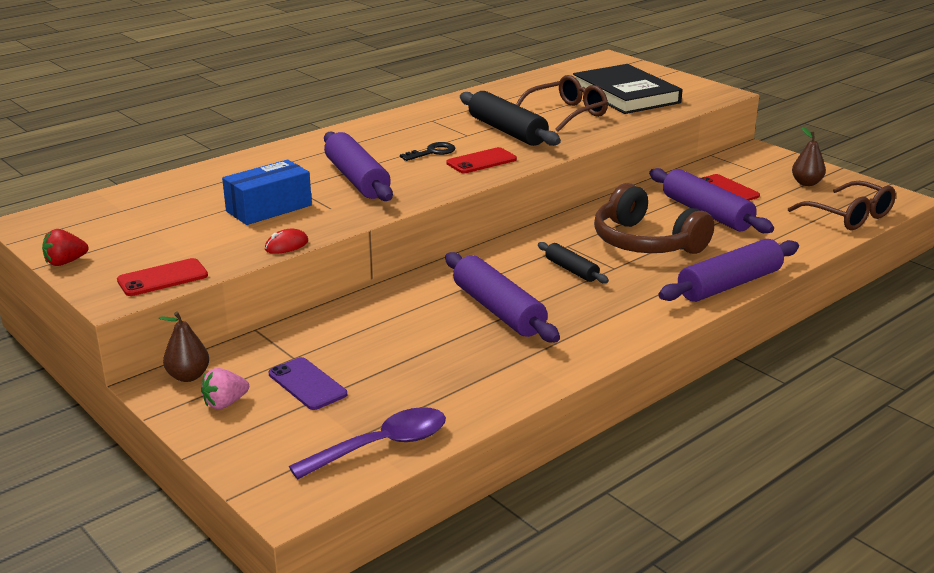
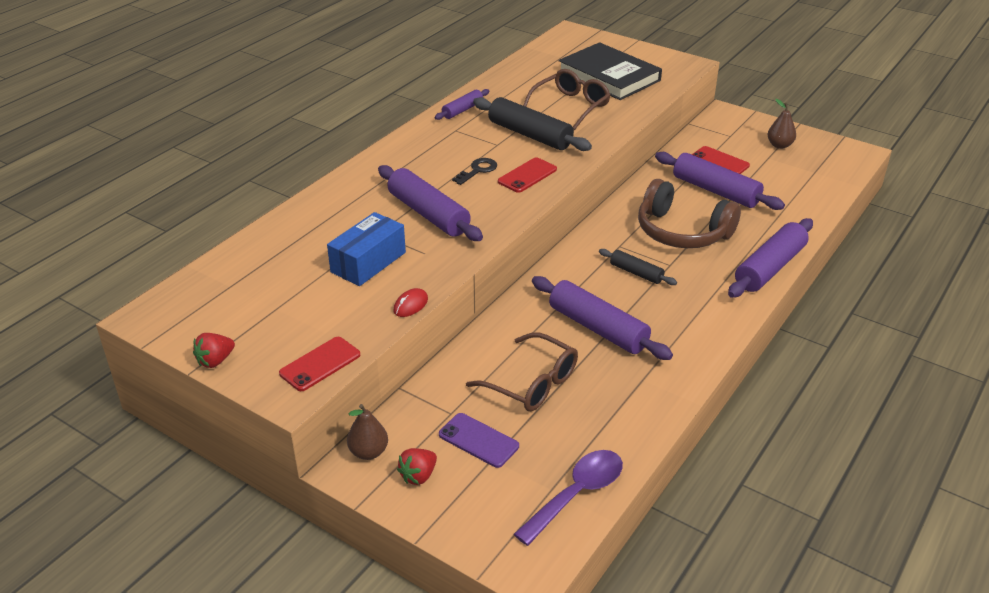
camera: 15 degrees left, 10 degrees up
(225, 403) = (418, 476): pink strawberry -> red strawberry
(450, 106) = (462, 110): none -> purple rolling pin
(848, 216) = (828, 177): brown glasses -> brown glasses (531, 383)

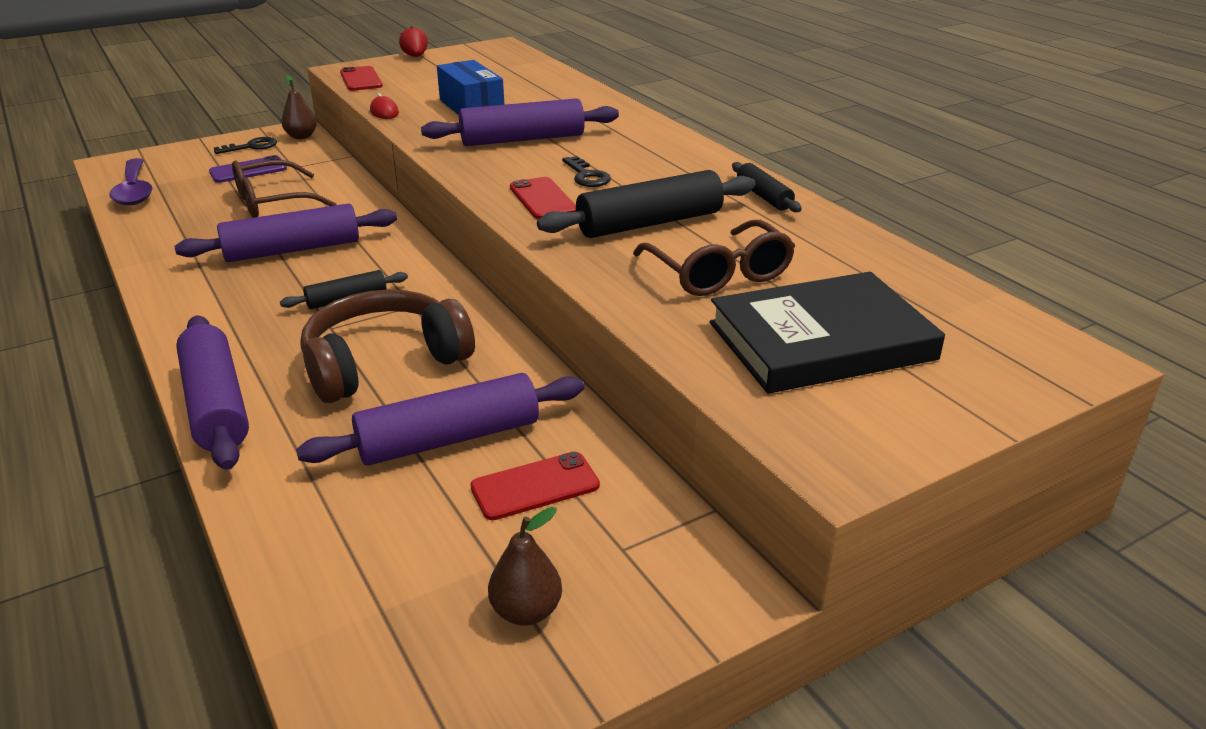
camera: 115 degrees right, 5 degrees down
(418, 476) = (251, 147): red strawberry -> black key
(462, 110) = (764, 196): purple rolling pin -> black rolling pin

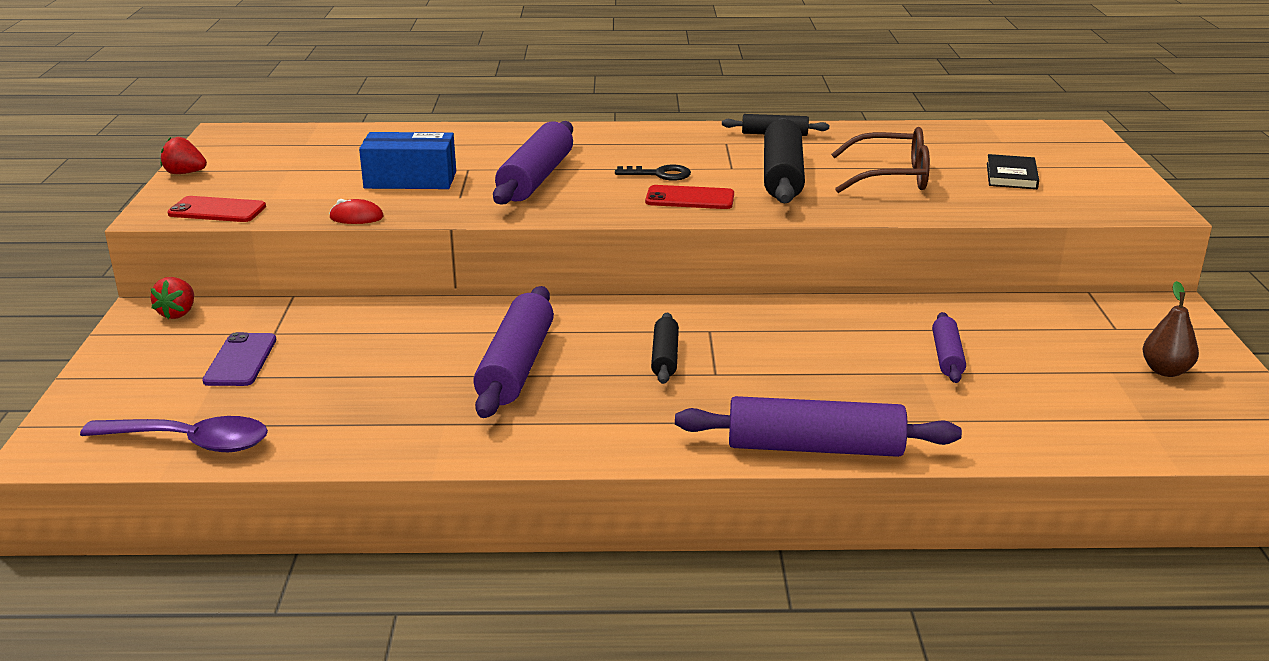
camera: 60 degrees left, 5 degrees down
(251, 147) = (159, 348): black key -> none
(273, 202) = (368, 359): brown glasses -> none
(301, 136) = (178, 313): brown pear -> red strawberry
(384, 363) = (805, 361): brown headphones -> none
(449, 439) = (947, 356): purple rolling pin -> purple rolling pin, size x0.55
(535, 486) = (1030, 339): red phone -> none
(821, 341) = (1011, 176): black book -> black book, size x0.48

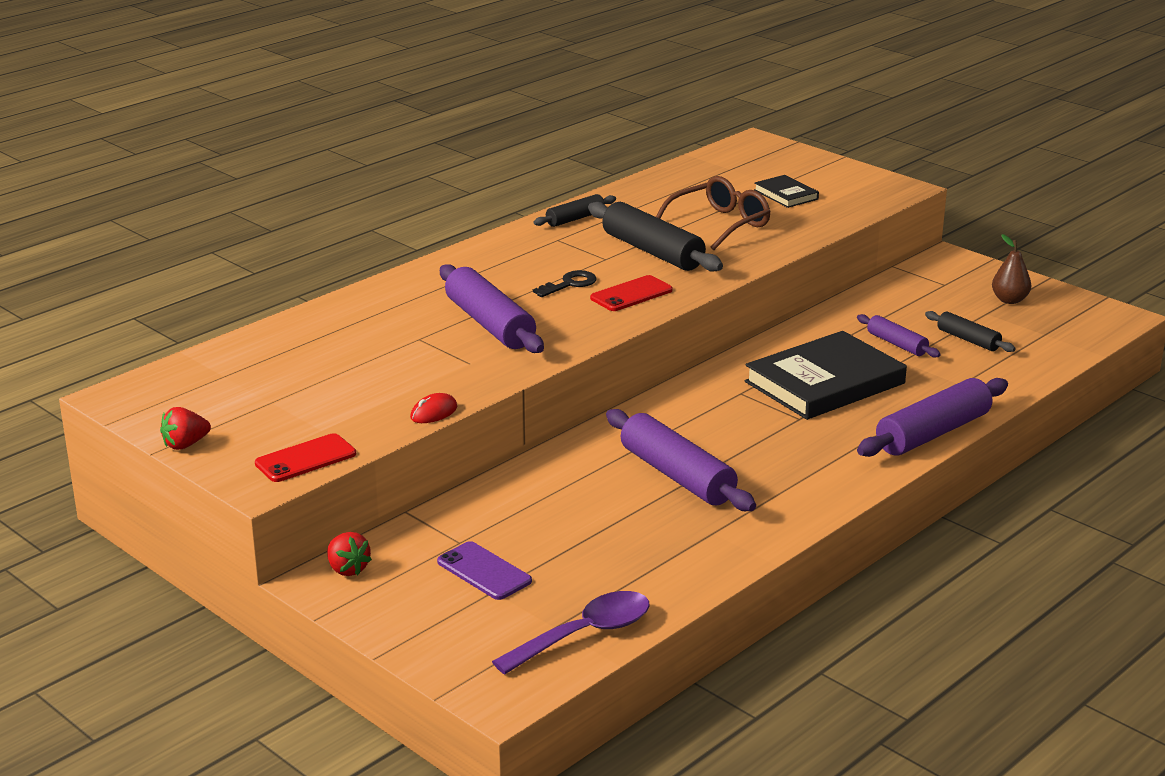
camera: 45 degrees left, 0 degrees up
(410, 180) = (397, 366): blue box -> none
(665, 357) = (751, 423): black rolling pin -> black rolling pin (968, 340)
(802, 356) = (824, 383): none -> black book

